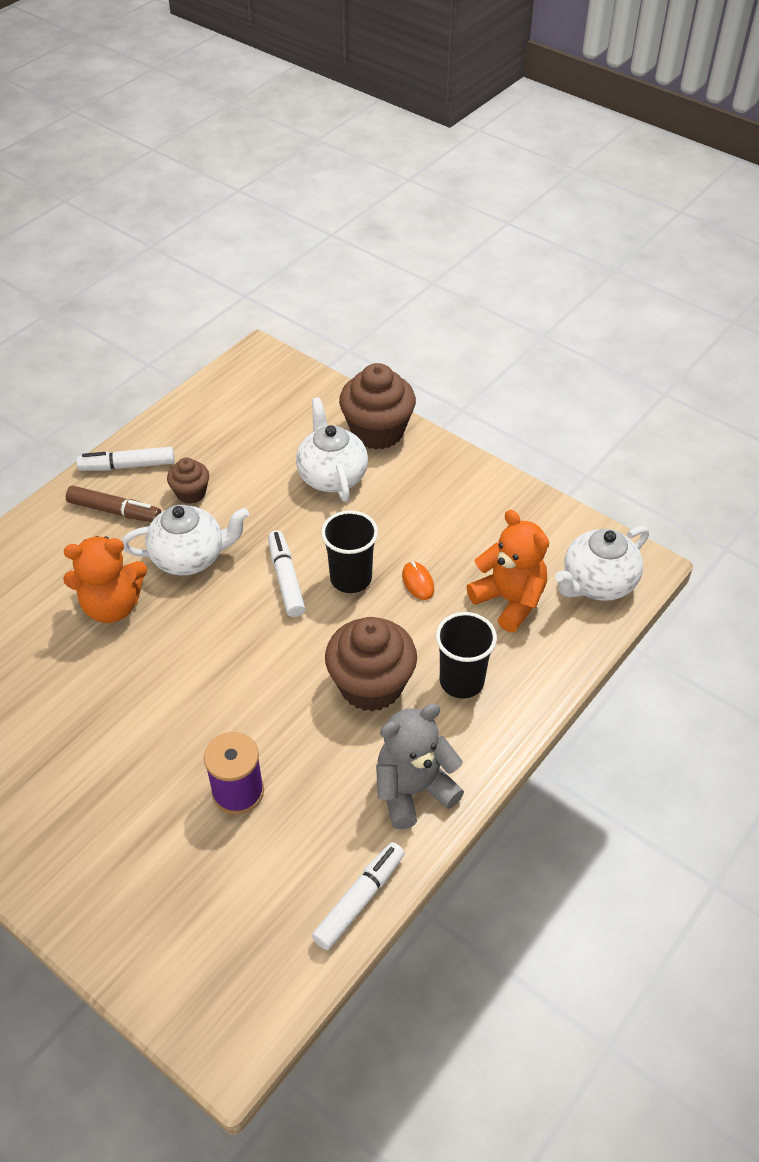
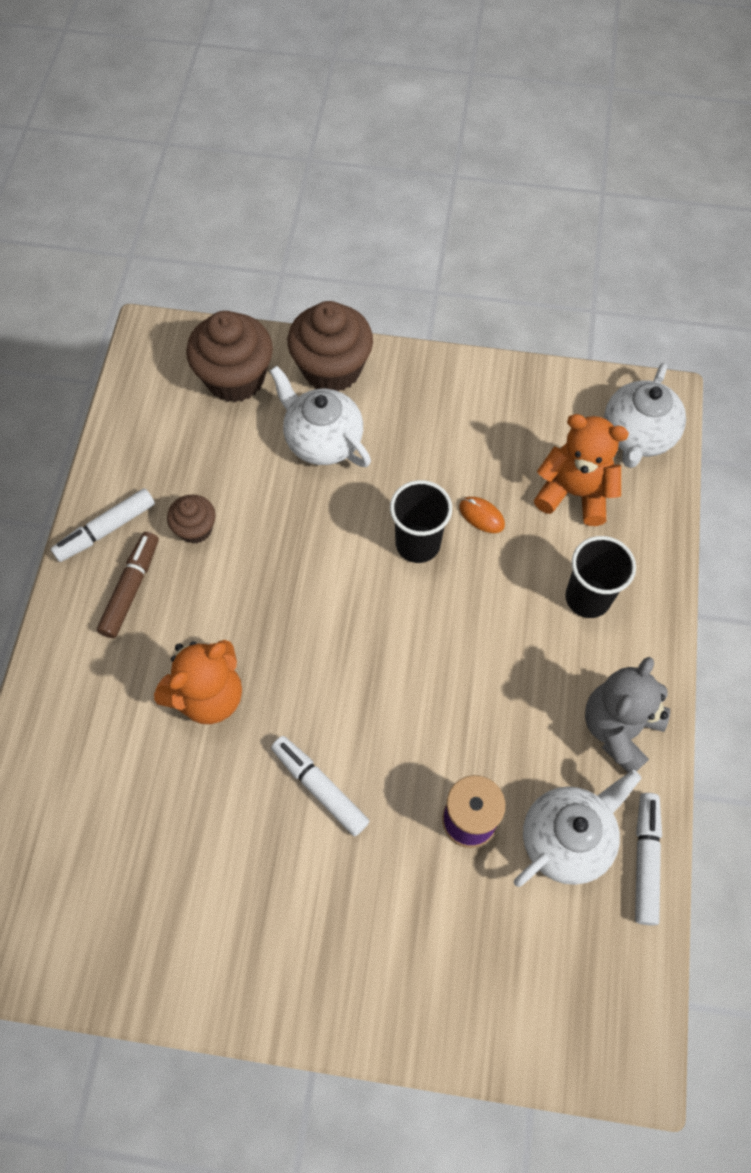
camera: 30 degrees left, 15 degrees up
(114, 511) = (131, 588): brown marker -> brown marker turned 60 degrees counterclockwise
(190, 557) = (247, 601): white teapot -> white teapot (567, 839)
(286, 579) = (357, 576): white marker -> white marker (320, 787)
(371, 685) = (512, 645): brown cupcake -> brown cupcake (235, 378)

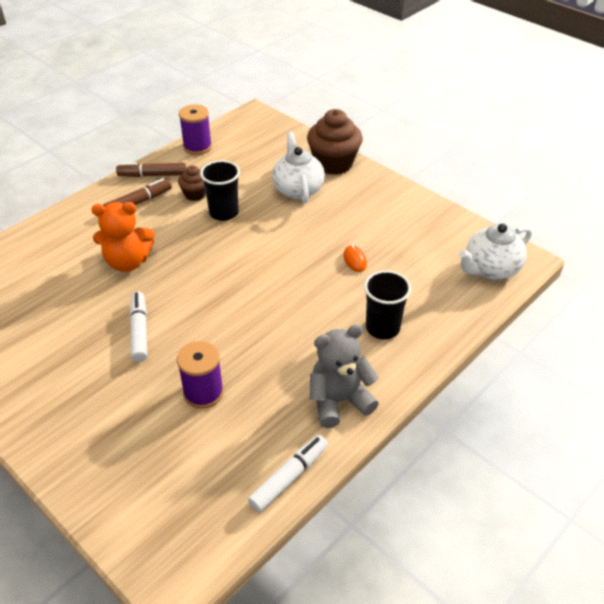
camera: 35 degrees right, 20 degrees down
(106, 530) = (152, 175): white marker -> brown marker
(123, 442) = (197, 147): none -> purple spool
(235, 378) = (278, 146): brown cupcake -> none
(418, 544) = (305, 255): black cup -> black cup (224, 213)
(567, 839) = (251, 436): white teapot -> none
(574, 493) = (423, 276): orange teddy bear -> none

